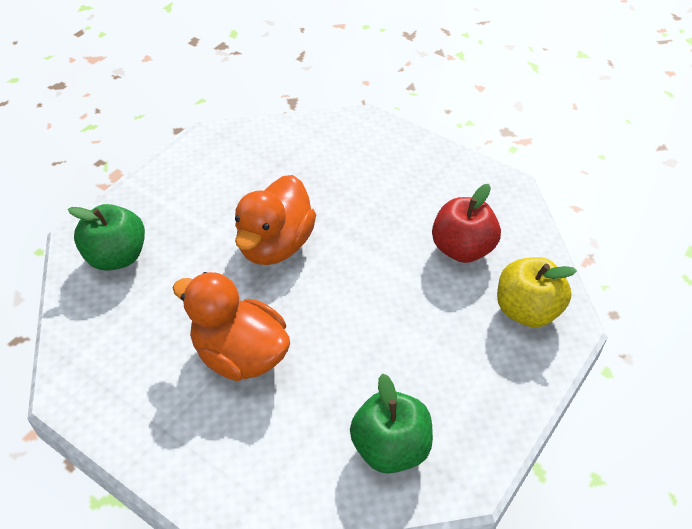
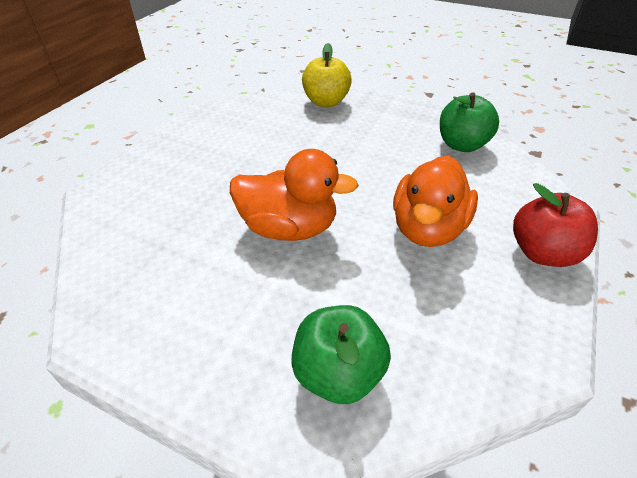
camera: 100 degrees left, 5 degrees down
(462, 249) = (274, 127): red apple -> red apple (542, 253)

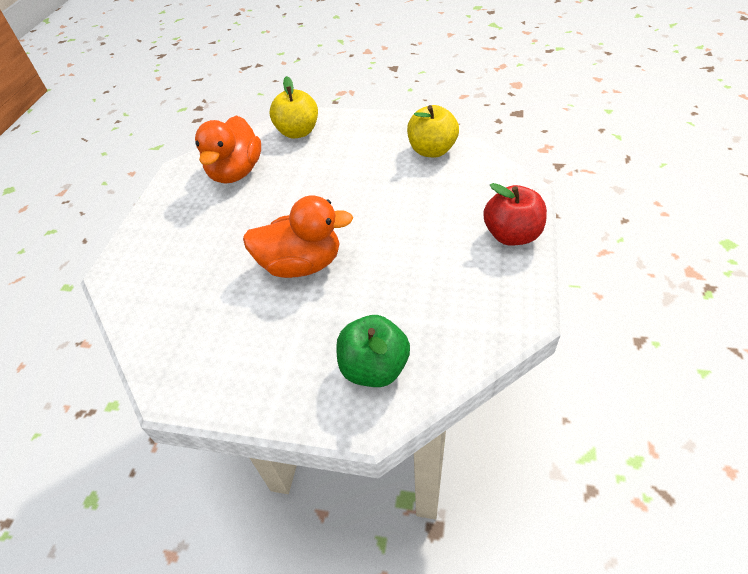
camera: 10 degrees left, 5 degrees up
(427, 229) = (418, 236): orange duck -> orange duck (236, 172)
(462, 145) = (432, 150): green apple -> yellow apple

